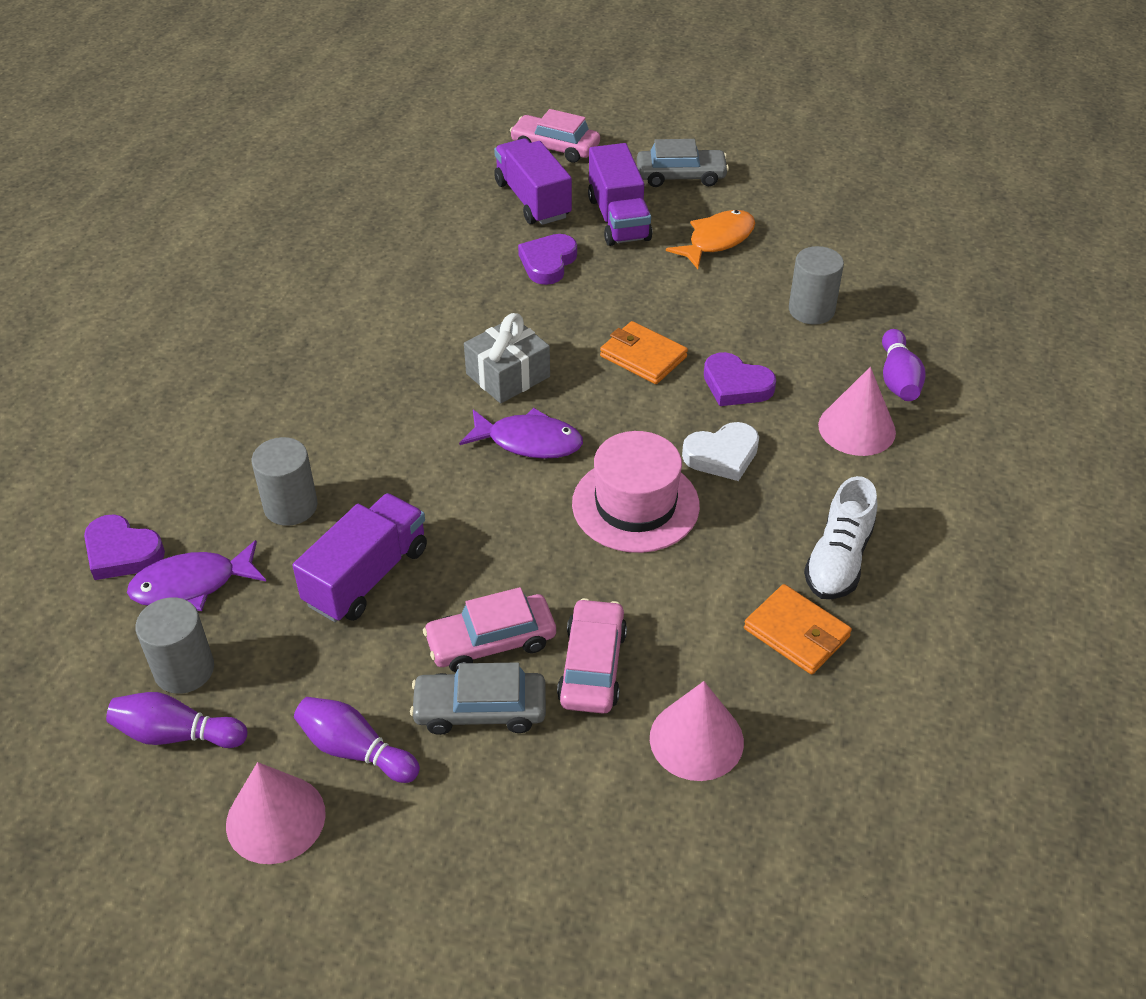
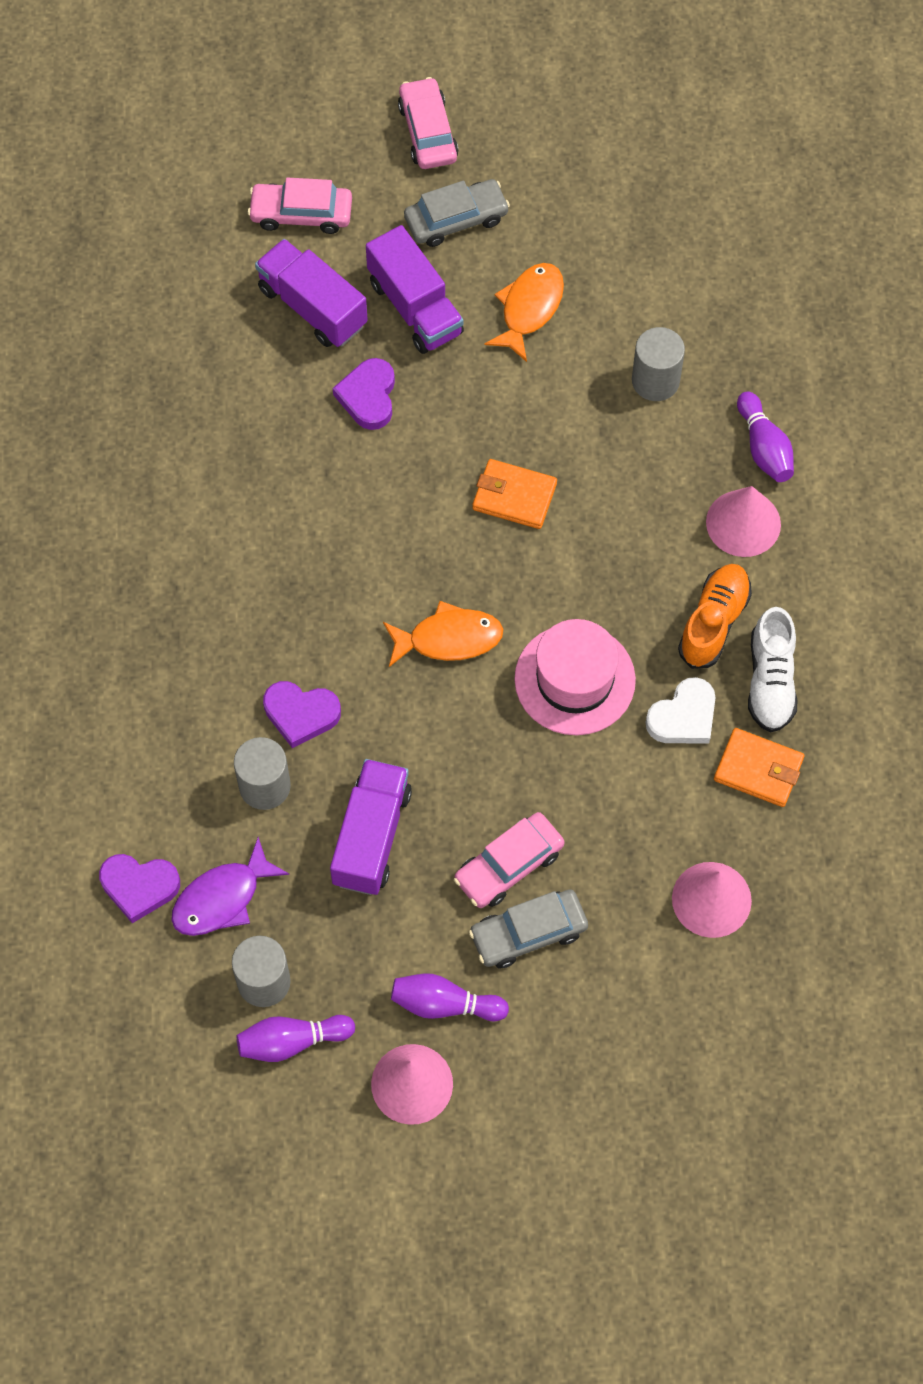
camera: 20 degrees left, 20 degrees up
(508, 375) = (393, 563): grey gift -> none
(528, 442) = (448, 639): purple fish -> orange fish
(592, 666) = (603, 860): pink car -> pink car (428, 132)
(722, 455) = (632, 596): white heart -> white heart (683, 717)
(736, 385) = (615, 505): purple heart -> purple heart (301, 714)
(796, 496) = (713, 622): none -> orange shoe

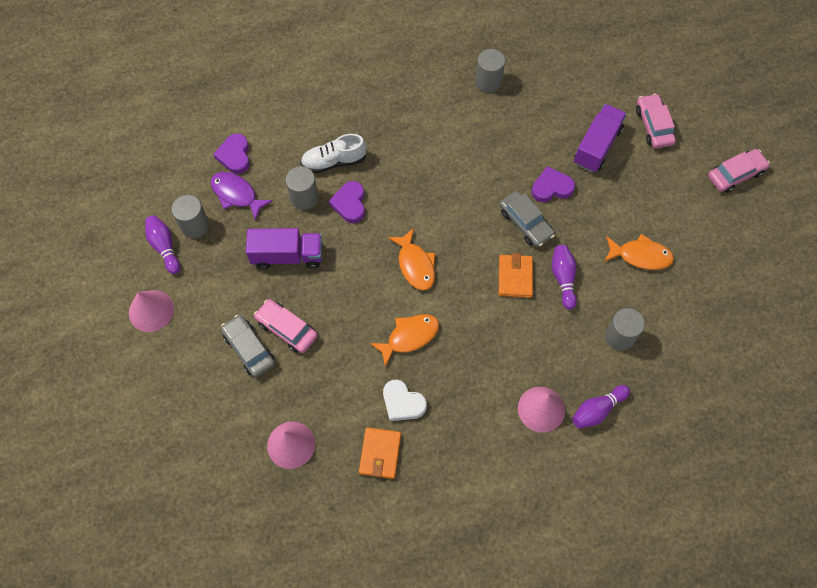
camera: 75 degrees right, 0 degrees up
(128, 433) = (488, 82): none -> grey cylinder
(415, 307) = (617, 196): purple truck -> none
(444, 1004) = (199, 316): purple bowling pin -> purple bowling pin (563, 278)
(456, 219) = (684, 203): grey car -> grey car (525, 223)
(575, 679) = (409, 337): pink hat -> orange fish
(713, 622) = (469, 406): orange shoe -> none
(770, 681) = (440, 448): white shoe -> white shoe (334, 161)

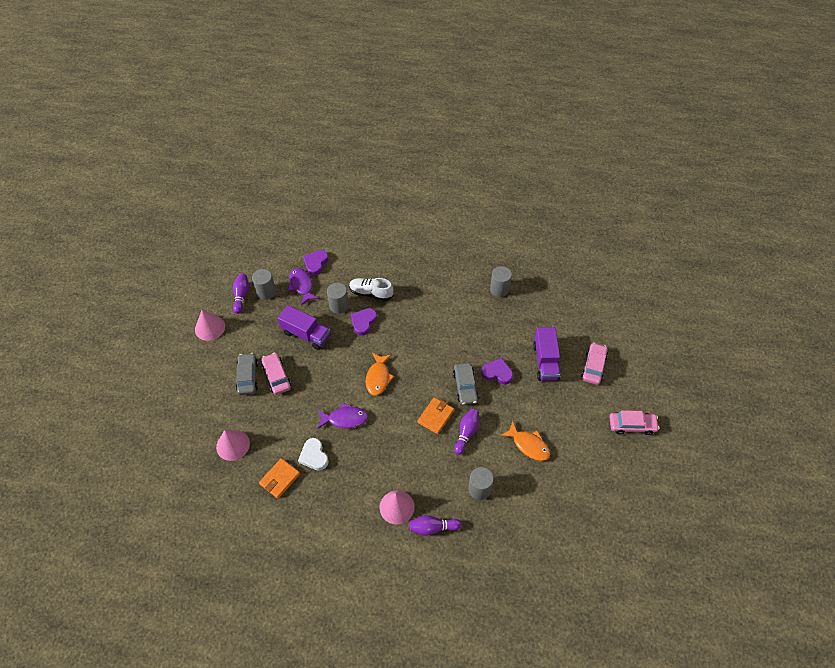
camera: 30 degrees right, 10 degrees down
(409, 337) = (345, 419): orange fish -> purple fish
(597, 146) = (545, 361): purple truck -> purple truck turned 120 degrees clockwise

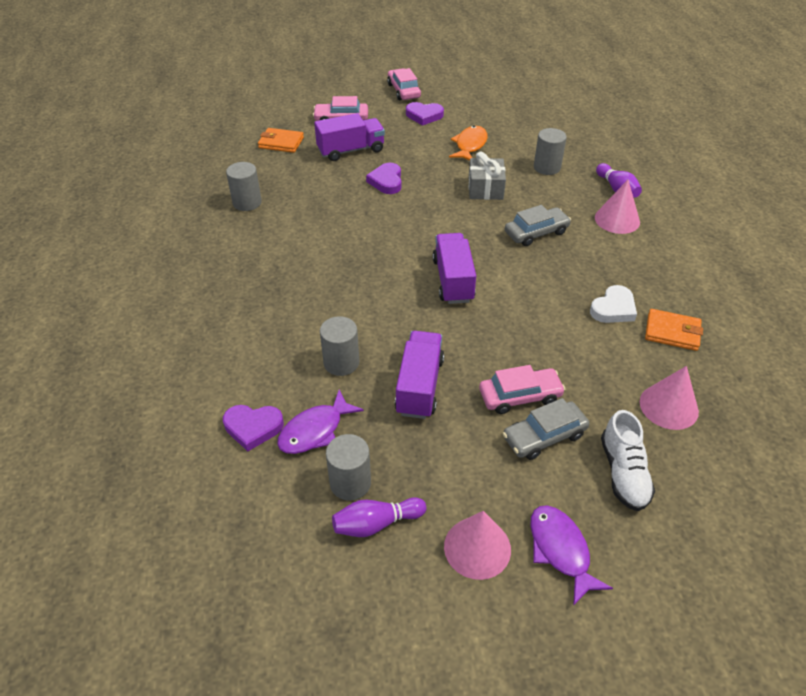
camera: 110 degrees left, 10 degrees down
(277, 376) = (520, 396): pink car -> pink car turned 150 degrees counterclockwise
(345, 419) = (538, 295): purple fish -> purple fish (561, 550)
(363, 322) = (362, 323): purple heart -> purple heart (424, 116)
(371, 293) = (299, 330): white shoe -> white shoe (623, 473)
(378, 377) = (453, 280): orange fish -> purple truck
(436, 416) = (479, 216): orange wallet -> orange wallet (281, 143)
(465, 386) = (421, 202): grey car -> grey car (536, 232)
(466, 433) = (485, 188): purple bowling pin -> grey gift

